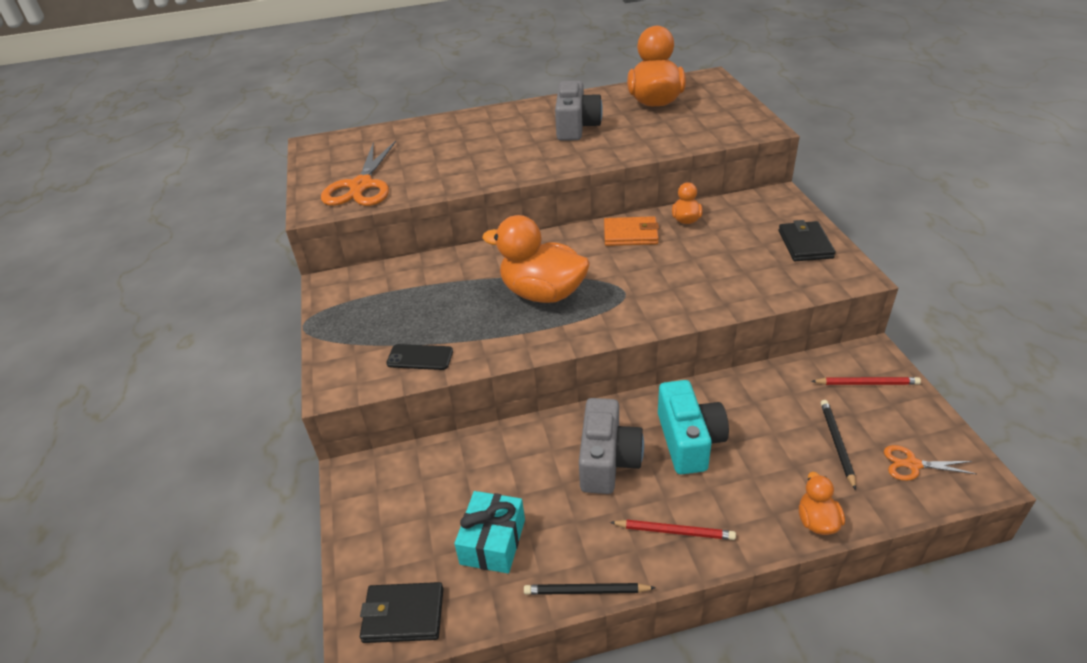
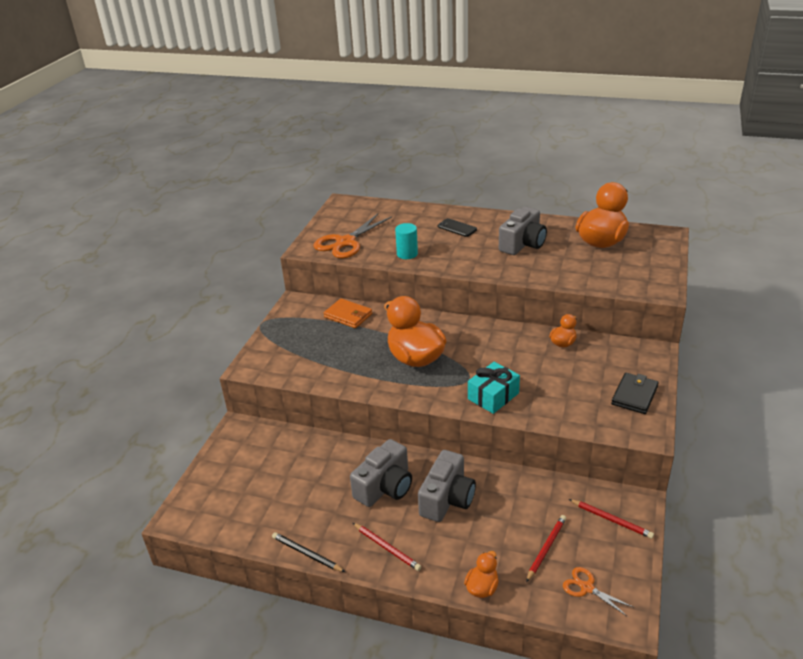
camera: 30 degrees right, 5 degrees down
(403, 615) = (204, 516): black wallet -> none
(420, 357) = (308, 369): black phone -> black phone (457, 228)
(453, 175) = (407, 254): none -> turquoise cylinder
(492, 541) = (280, 501): turquoise gift -> turquoise gift (493, 396)
(630, 234) = (512, 339): orange wallet -> orange wallet (348, 315)
(689, 440) = (447, 499): turquoise camera -> grey camera
(836, 443) = (546, 548): black pencil -> red pencil

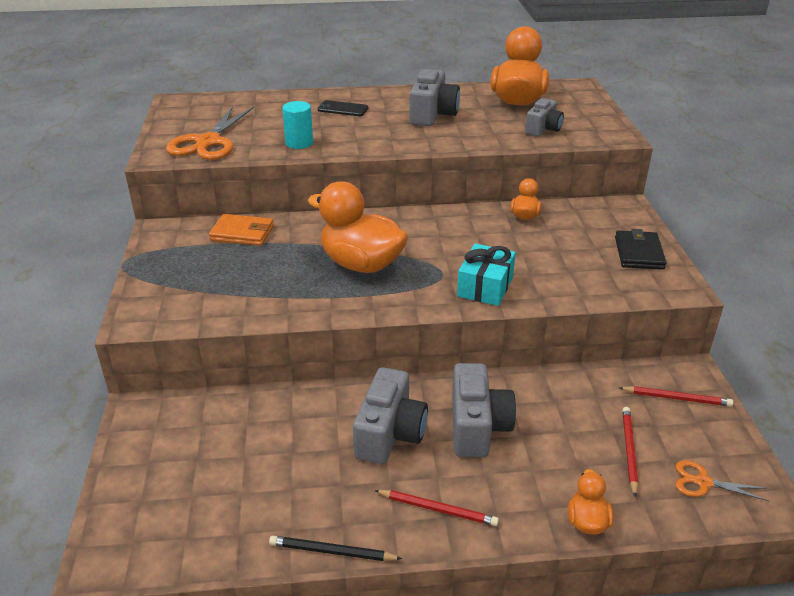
camera: 25 degrees left, 0 degrees up
(603, 273) = (543, 129): none -> grey camera

